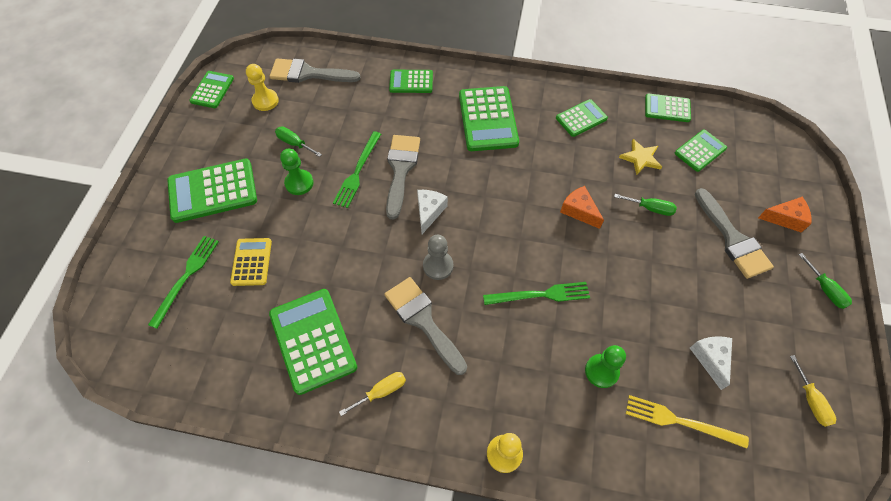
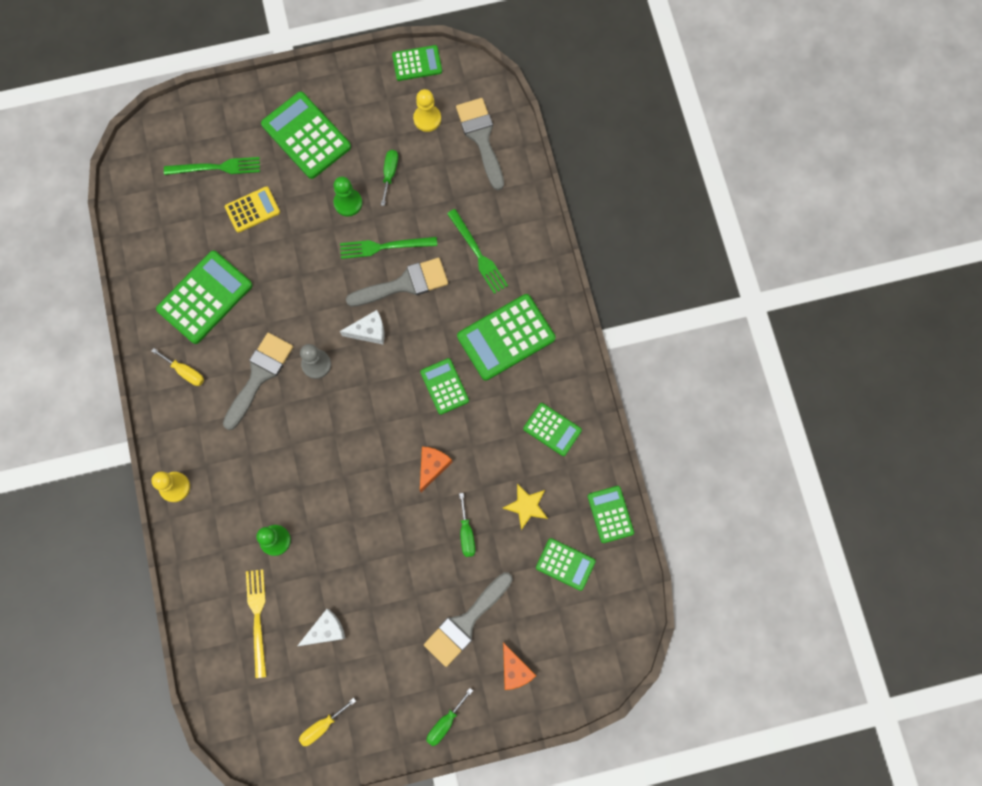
camera: 65 degrees right, 15 degrees up
(411, 82) = (519, 241): green calculator -> green calculator (444, 386)
(540, 295) = (326, 463): green fork -> green fork (478, 254)

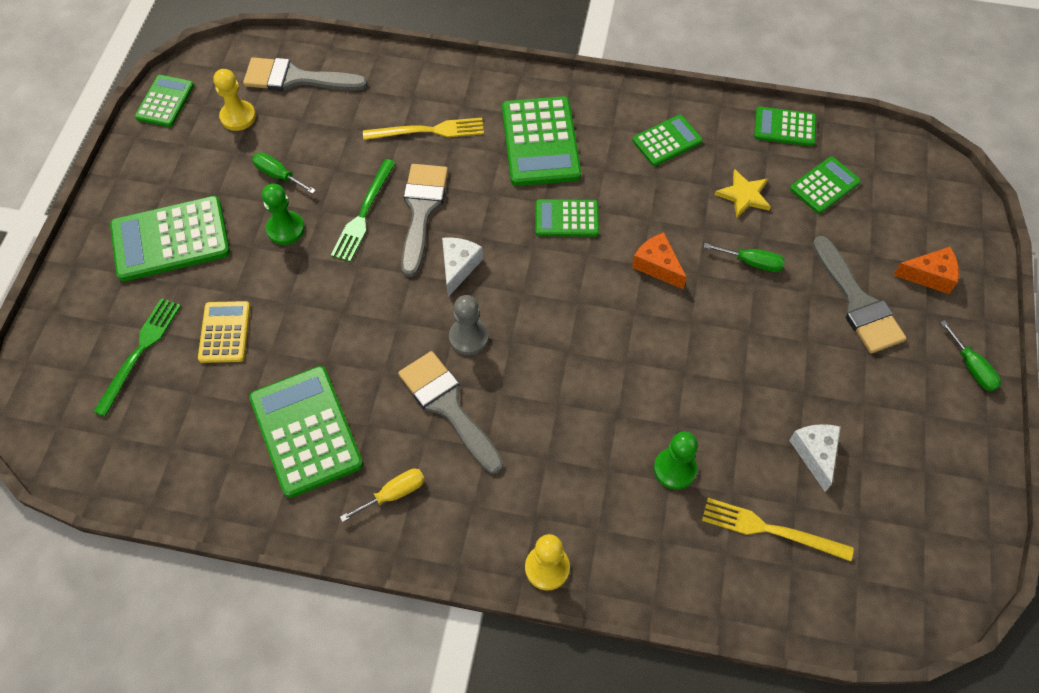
camera: 65 degrees left, 15 degrees down
(322, 726) = (938, 504): yellow screwdriver -> none
(478, 254) = (428, 131): green fork -> yellow fork

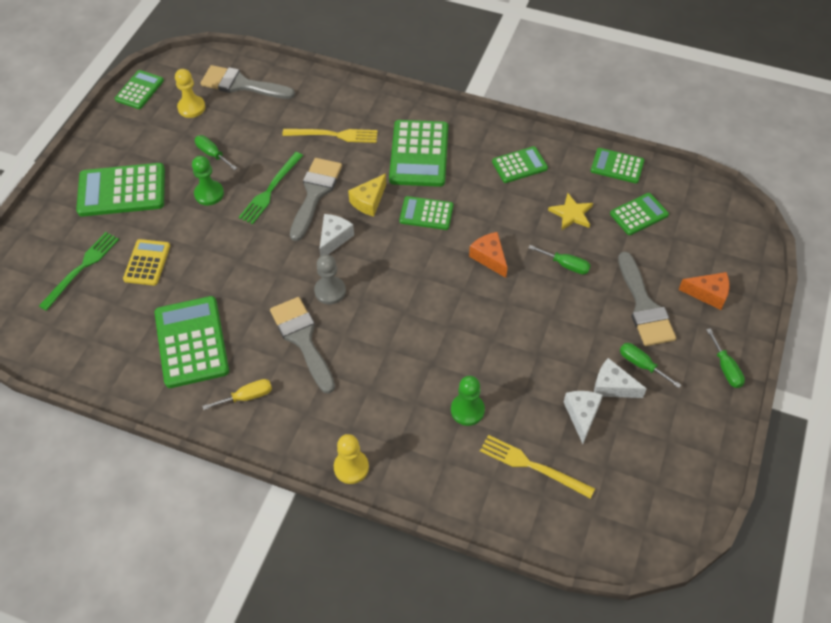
camera: 10 degrees right, 5 degrees down
(491, 212) = (369, 201): none -> yellow cheese
(843, 411) = (612, 386): none -> white cheese
(871, 378) = (641, 365): none -> green screwdriver

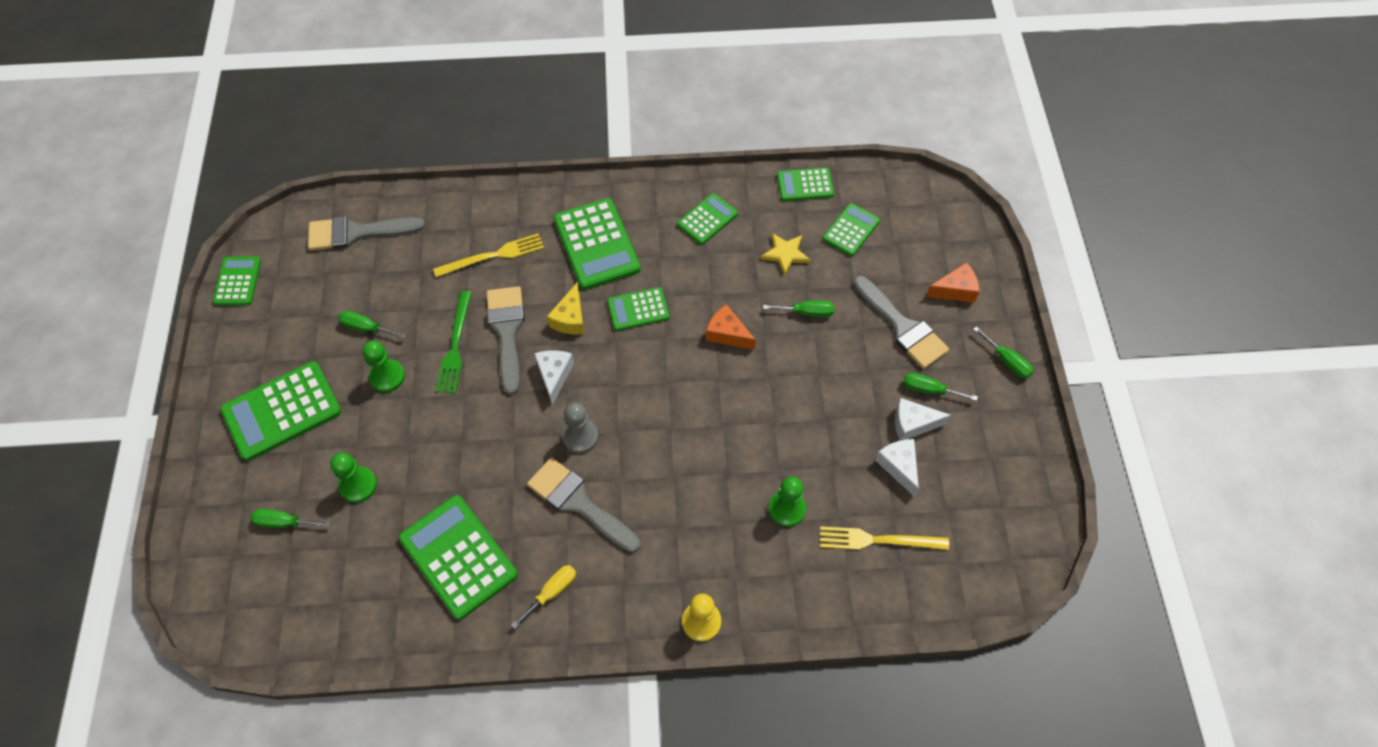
camera: 25 degrees left, 5 degrees up
(81, 268) = (284, 522): green fork -> green screwdriver
(147, 263) = (358, 485): yellow calculator -> green pawn
(191, 107) = (312, 281): yellow pawn -> none

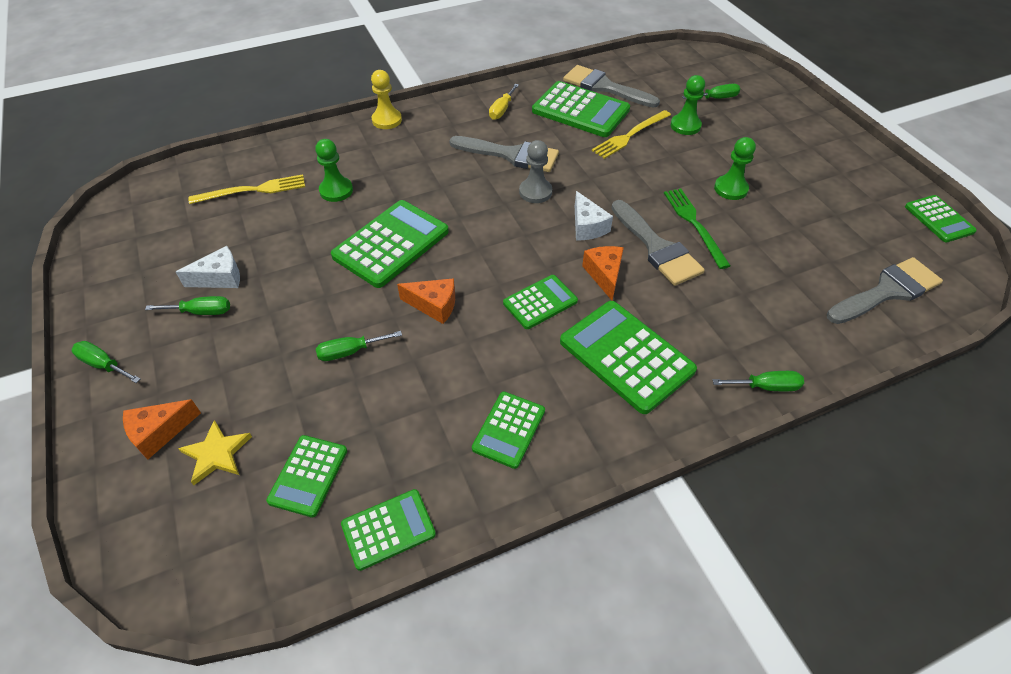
camera: 160 degrees right, 10 degrees down
(282, 411) = (788, 149): green calculator -> green calculator (391, 244)
(366, 328) = (785, 216): green screwdriver -> green screwdriver (766, 387)
(493, 256) = (728, 310): yellow fork -> yellow fork (630, 135)
(570, 318) = (604, 275): yellow cheese -> orange cheese
(785, 254) = (392, 413): yellow star -> yellow star (216, 454)
(899, 466) = (235, 242): white cheese -> none
(902, 327) = (232, 367): grey brush -> grey brush (604, 87)

